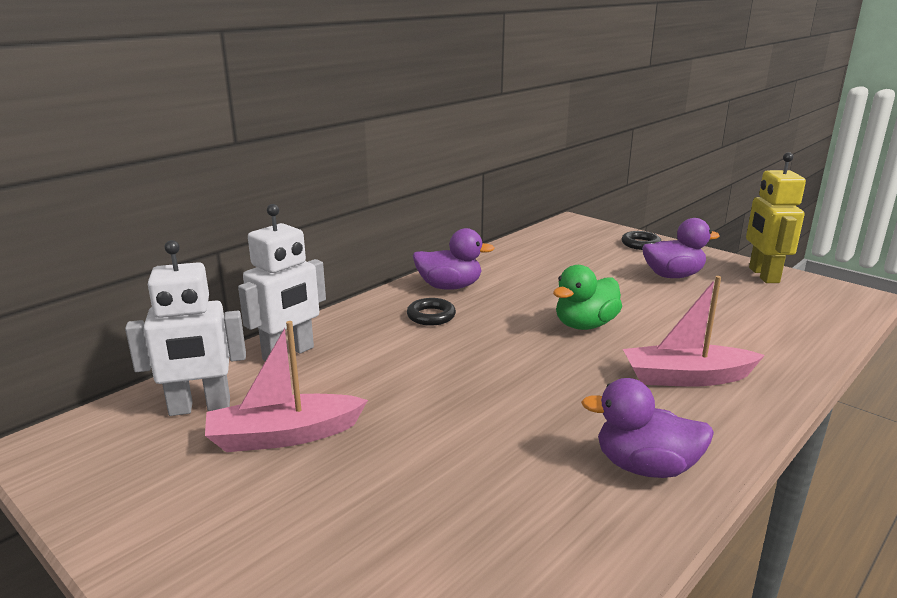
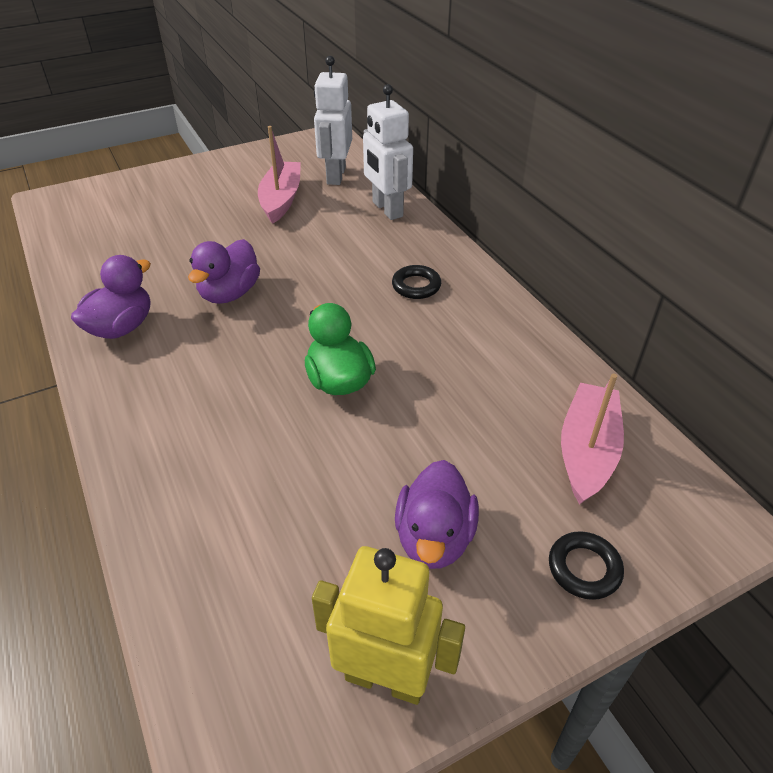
camera: 110 degrees right, 20 degrees up
(449, 287) = (481, 312): purple duck -> purple duck (229, 293)
(686, 377) = (197, 407): pink boat -> pink boat (587, 451)

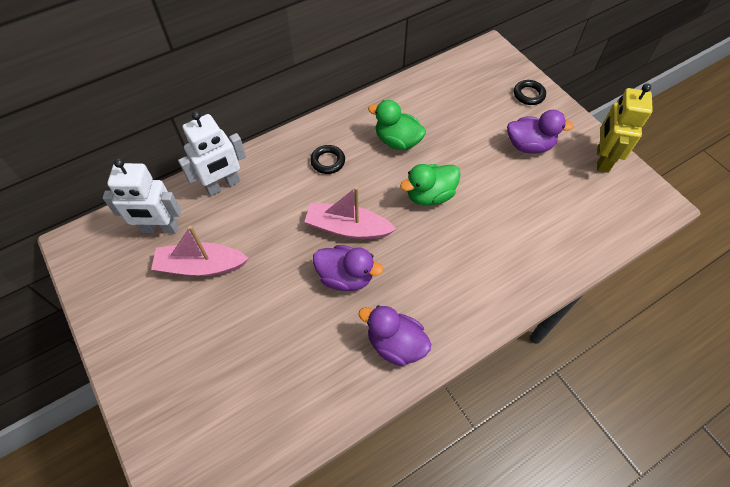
camera: 95 degrees left, 15 degrees up
(452, 355) = (397, 141): none -> green duck
(587, 451) = (460, 88): pink boat -> pink boat (348, 228)

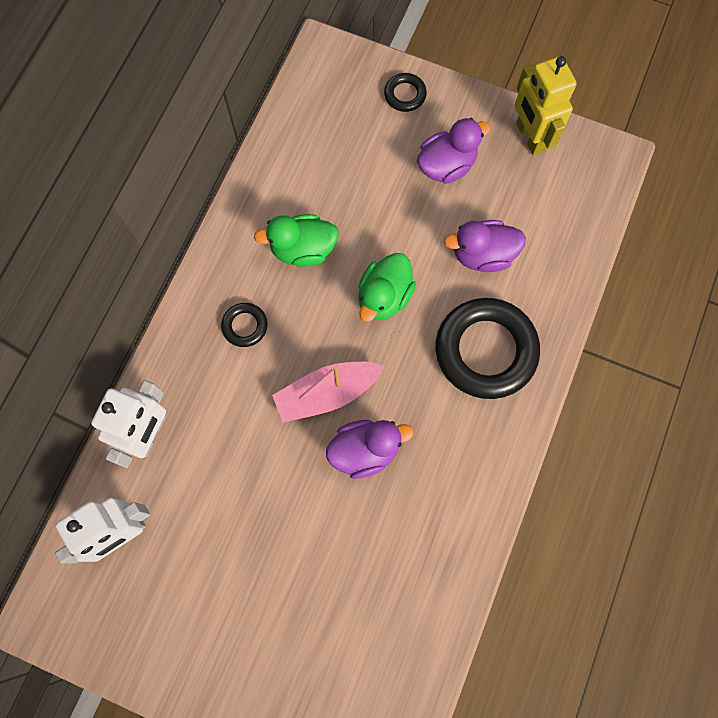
camera: 35 degrees left, 15 degrees up
(201, 266) = (205, 543): pink boat -> none
(395, 344) = (463, 487): purple duck -> purple duck (482, 255)
(477, 267) = (485, 350): none -> black ring

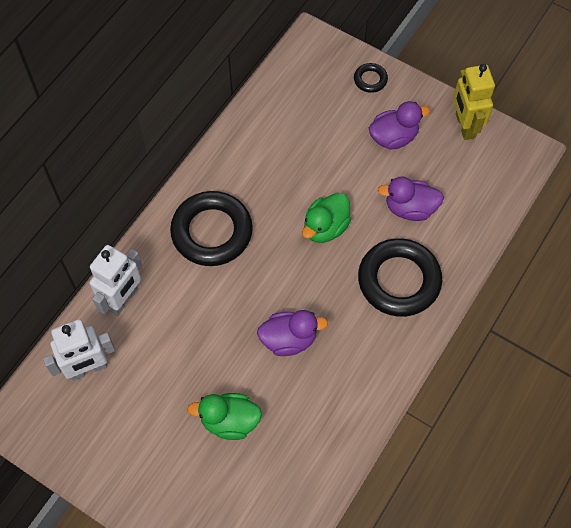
camera: 10 degrees right, 10 degrees down
(245, 326) = (212, 232): black ring -> black ring, size x2.22
(303, 249) = (268, 182): green duck -> green duck (229, 421)
(327, 393) = (266, 292): pink boat -> none

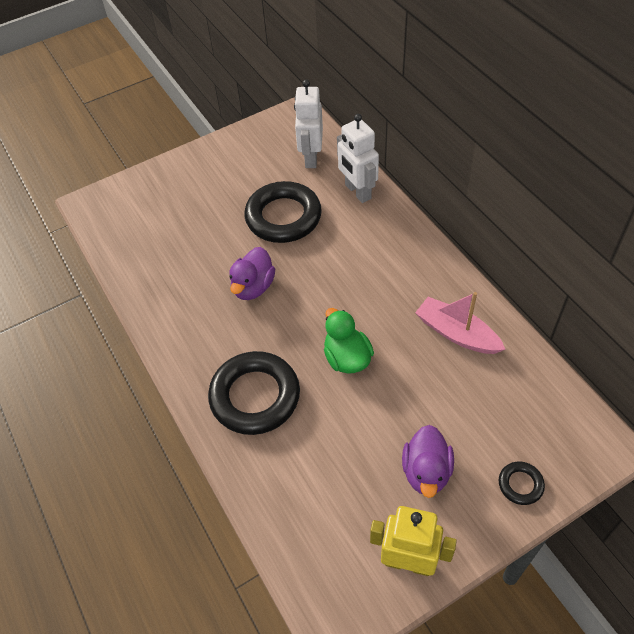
camera: 120 degrees right, 10 degrees down
(212, 232) = (390, 268): black ring -> black ring (283, 217)
(229, 421) = (212, 225): green duck -> none
(259, 157) = (456, 333): none -> pink boat
(410, 208) = (328, 445): purple duck -> none

